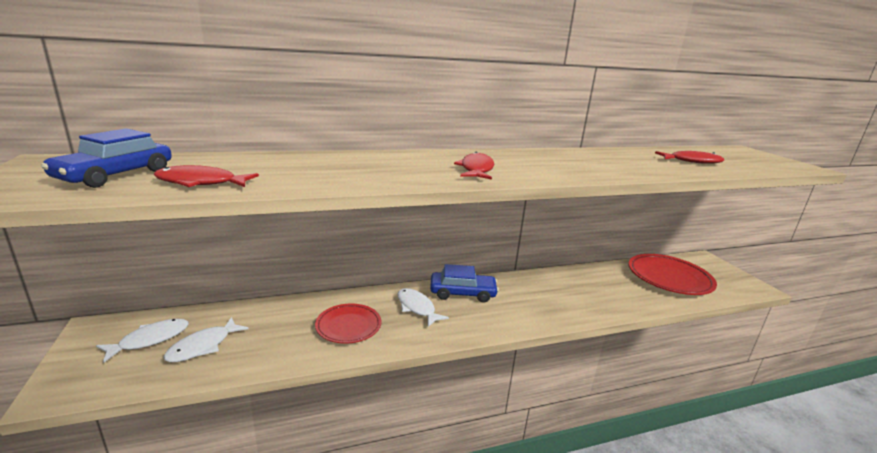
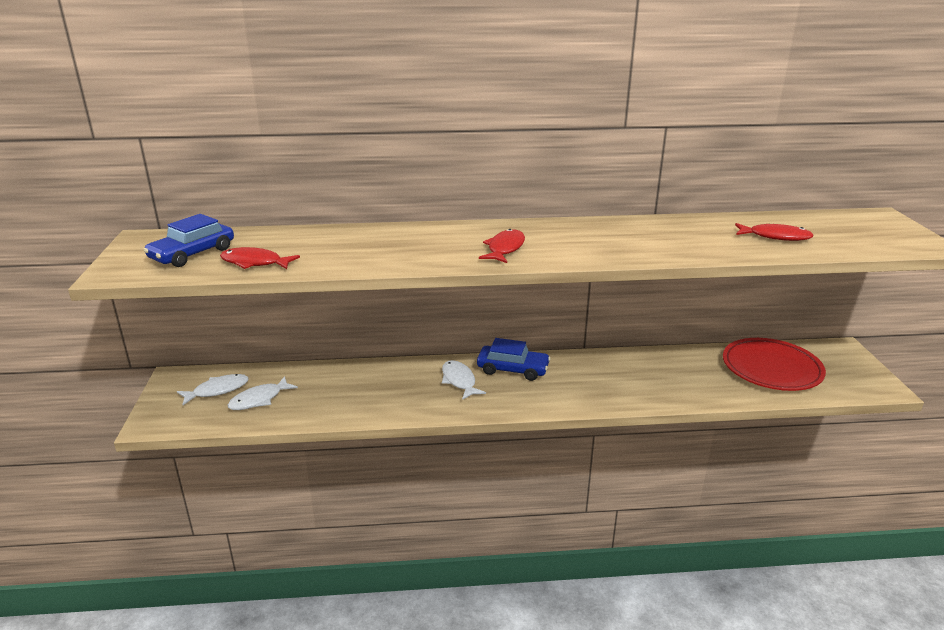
camera: 15 degrees right, 5 degrees up
(348, 326) = (387, 393): red plate -> none

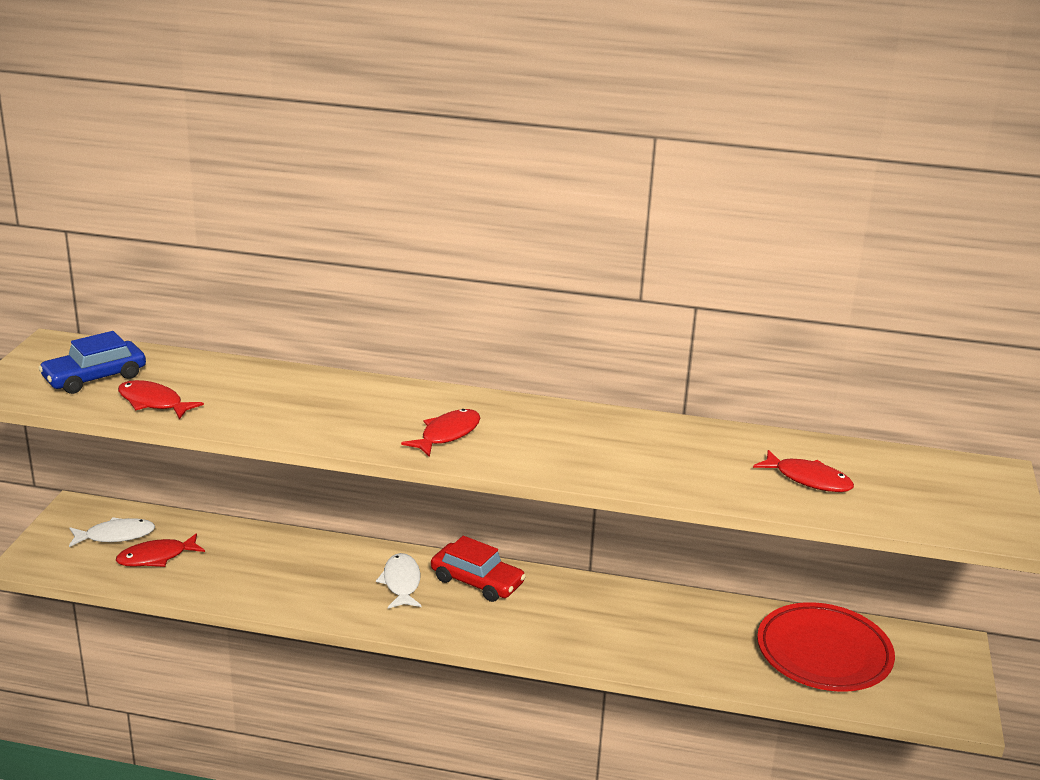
camera: 15 degrees right, 0 degrees up
(259, 399) = (156, 557): white fish -> red fish
(513, 369) = (477, 581): blue car -> red car

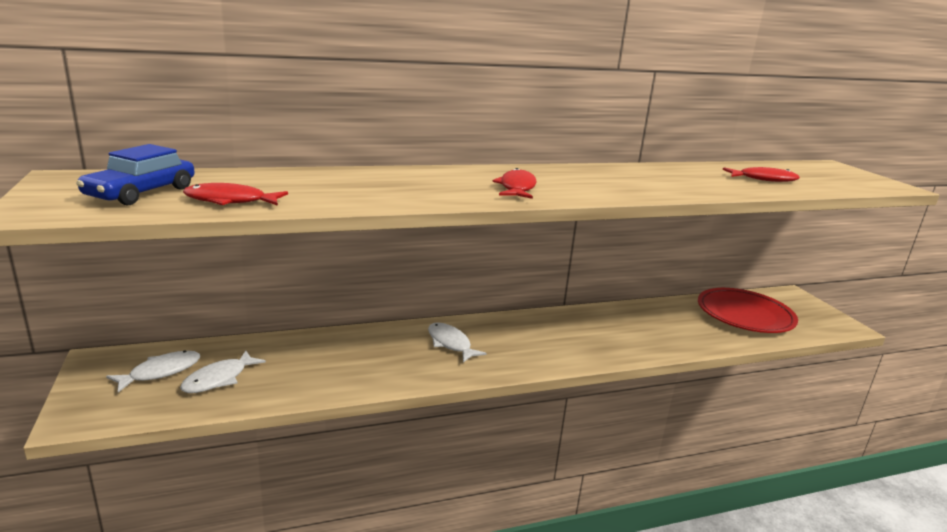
camera: 30 degrees left, 5 degrees down
(156, 557) = (219, 379): red fish -> white fish
(477, 581) = (502, 329): red car -> none

